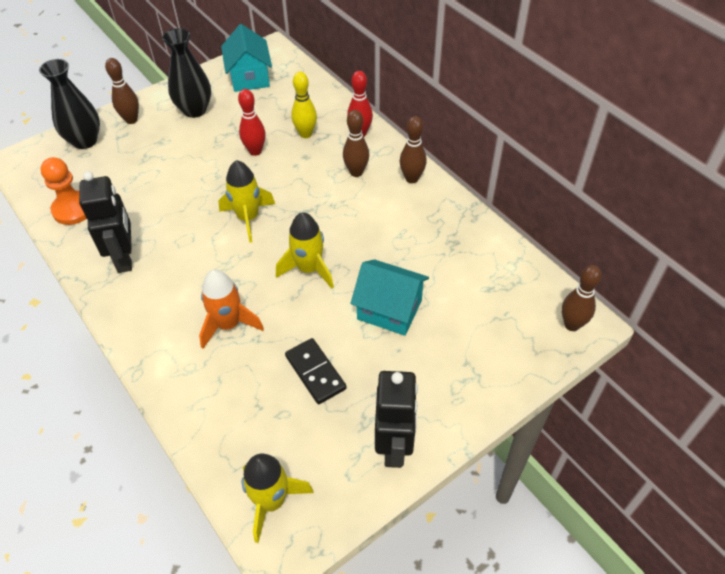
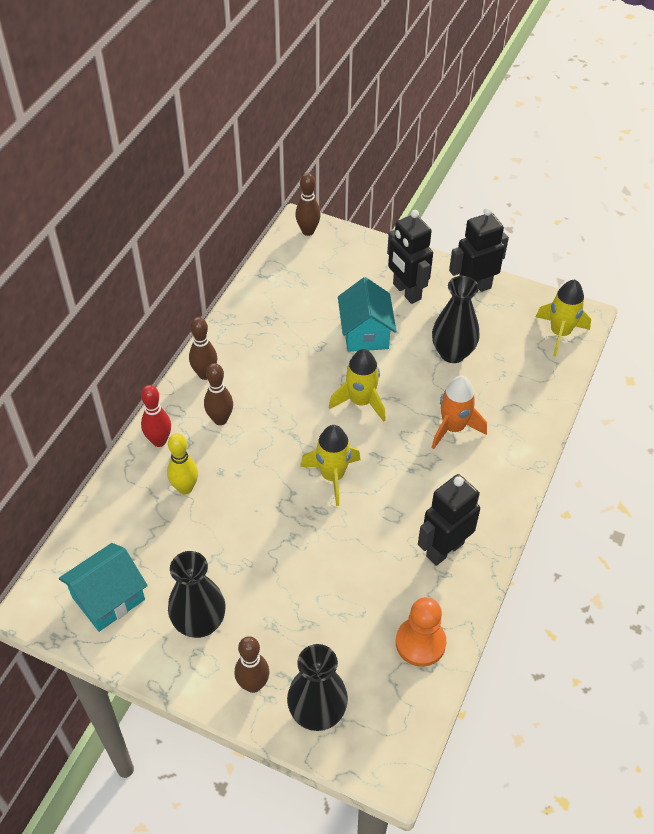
camera: 120 degrees left, 0 degrees up
(255, 151) = (237, 520): red bowling pin -> none
(315, 372) = (452, 353): black domino -> black vase
(427, 374) = (406, 292): none -> black robot

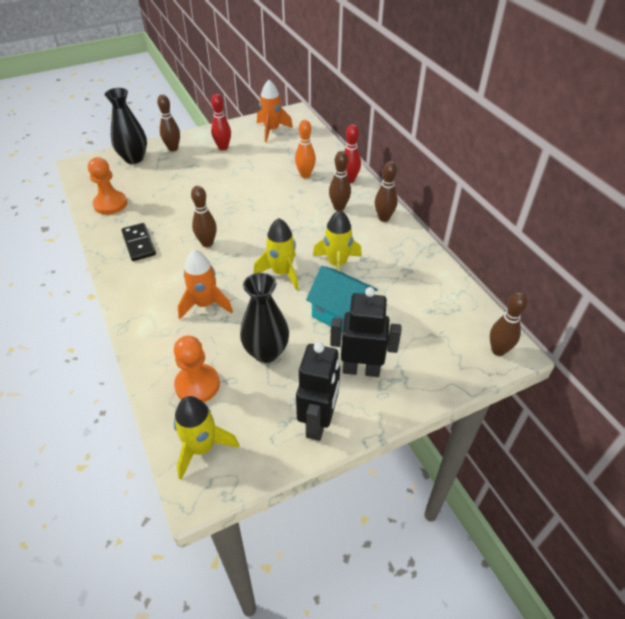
camera: 130 degrees right, 5 degrees down
(108, 598) = (272, 130): turquoise house -> orange rocket
(185, 488) = (305, 175): yellow bowling pin -> orange bowling pin
(199, 623) = (223, 148): black vase -> red bowling pin
(332, 476) = (243, 229): yellow rocket -> yellow rocket (337, 265)
(383, 489) = (207, 243): none -> brown bowling pin
(444, 549) = (139, 244): black robot -> black domino
(524, 372) = (197, 385): none -> orange pawn

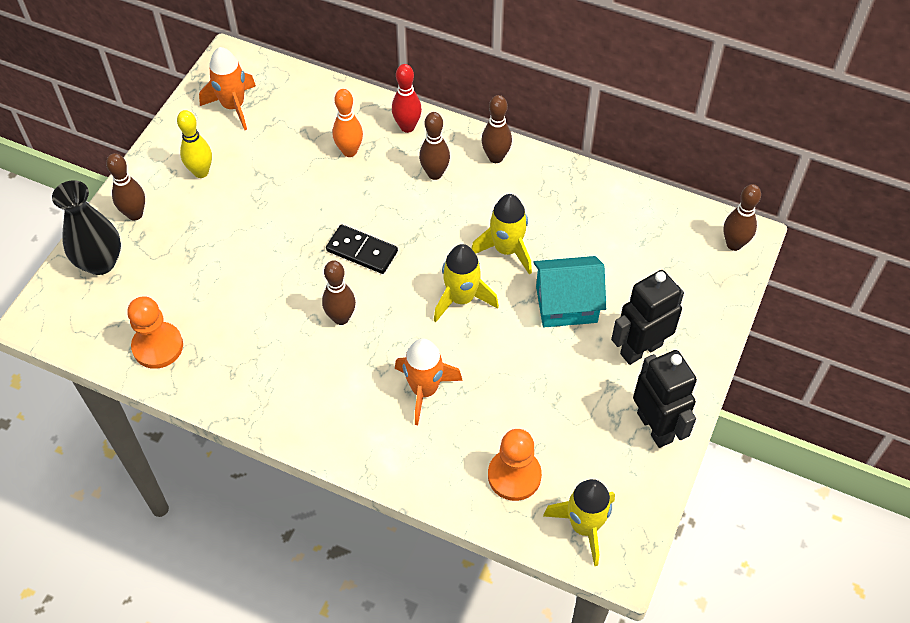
camera: 40 degrees left, 10 degrees up
(139, 244) = (262, 373): black domino -> black domino (362, 251)
(223, 148) = (201, 172): red bowling pin -> yellow bowling pin
(266, 352) = (540, 395): black vase -> none

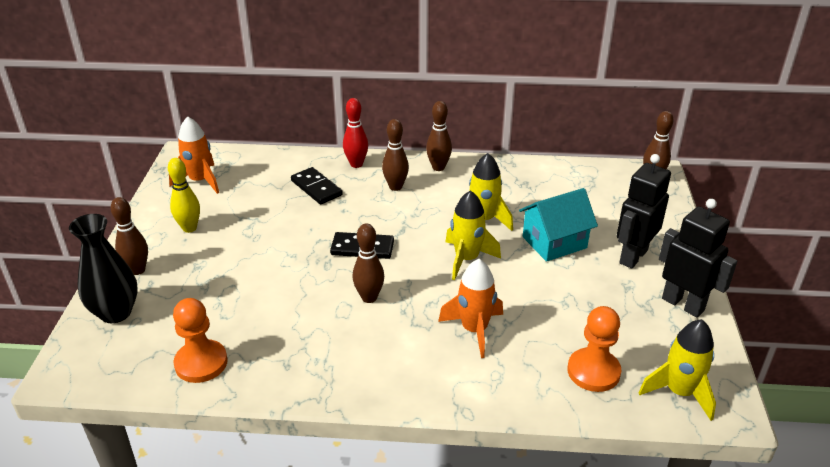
camera: 20 degrees left, 20 degrees down
(349, 151) = (316, 188): orange bowling pin -> black domino

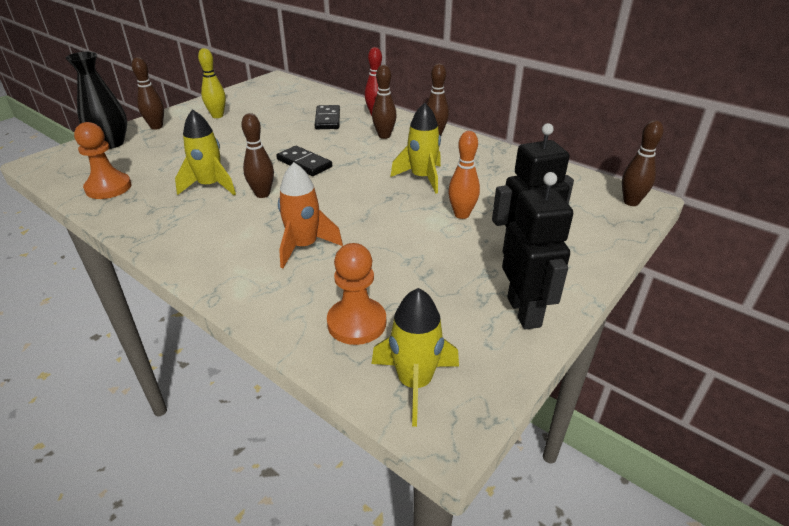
camera: 35 degrees right, 0 degrees up
(200, 181) = (262, 94): orange rocket -> none
(466, 259) = (369, 198): yellow rocket -> yellow rocket (210, 186)
(554, 242) = (461, 214): turquoise house -> orange bowling pin

